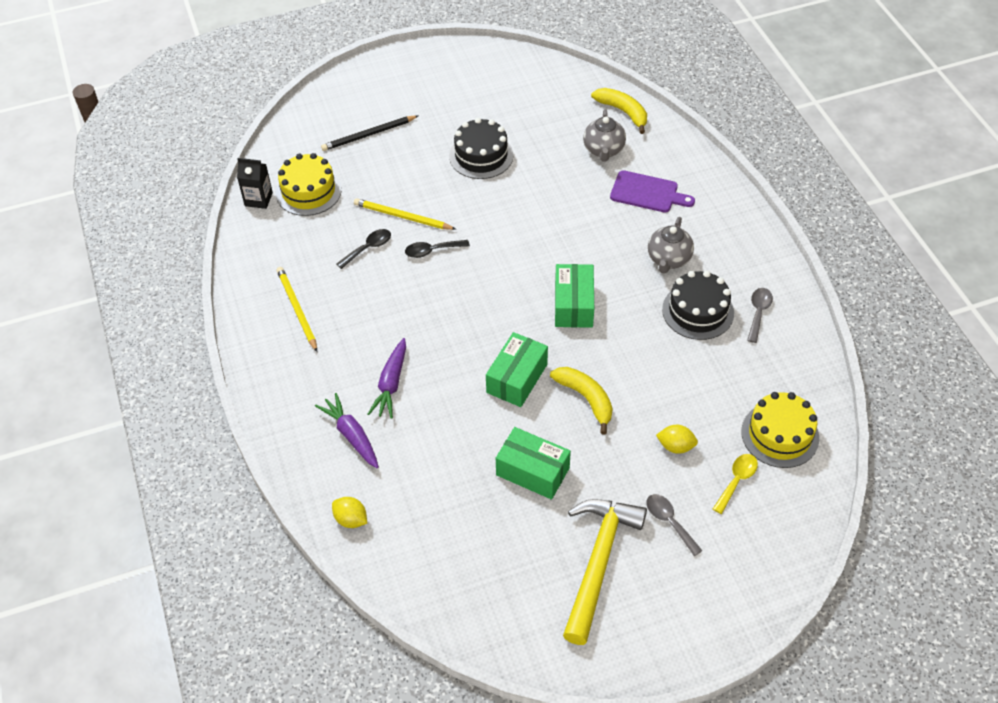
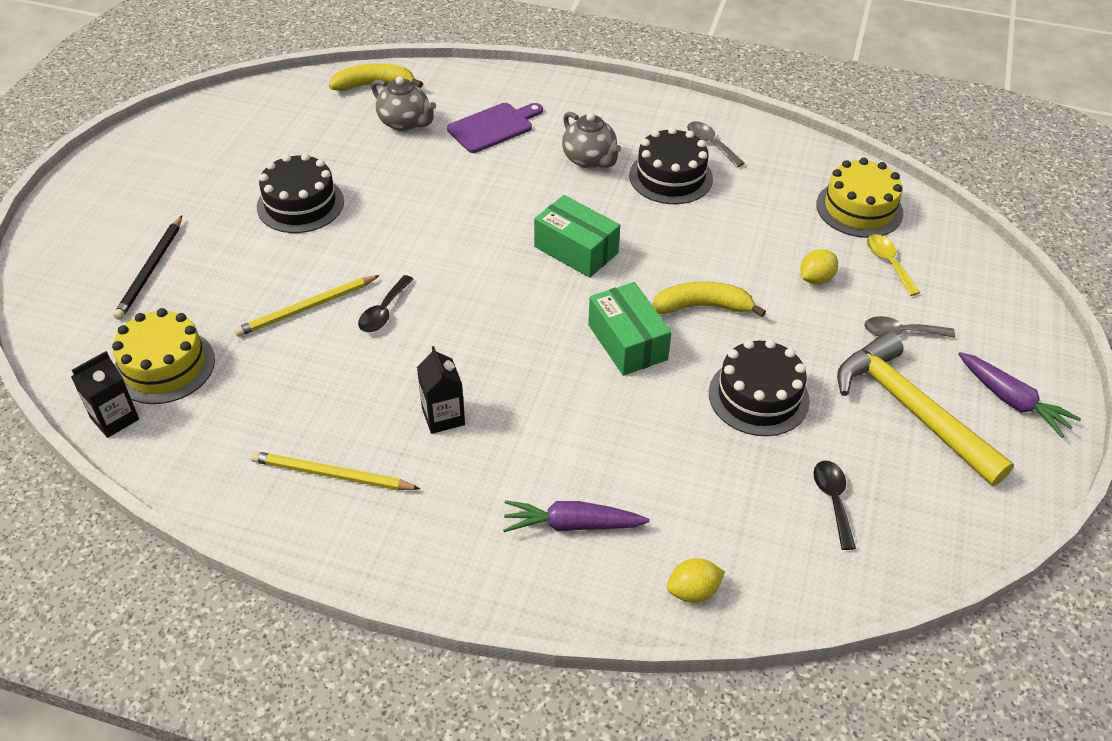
camera: 55 degrees left, 5 degrees down
(368, 248) = (316, 361): black spoon -> black spoon (833, 500)
(378, 329) = (443, 416): none -> black carton
(391, 384) = (533, 448): purple carrot -> purple carrot (1012, 401)
(532, 471) = (758, 396): green box -> black cake

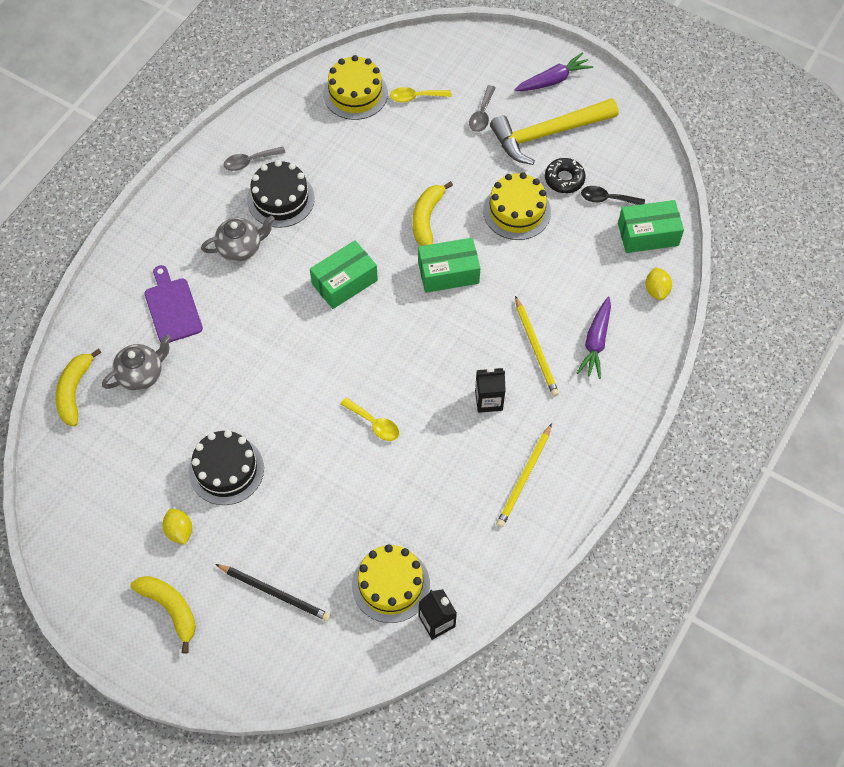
camera: 75 degrees left, 15 degrees up
(130, 197) = (170, 609): none -> yellow banana
(306, 308) = (355, 478): yellow pencil -> yellow pencil (536, 348)
(383, 312) = (374, 424): black spoon -> yellow spoon
(758, 396) = (517, 211): black cake -> yellow cake
(792, 564) = (648, 234): none -> green box
(816, 279) = (419, 144): yellow lemon -> yellow lemon (179, 531)
(841, 442) = (564, 179): none -> black donut

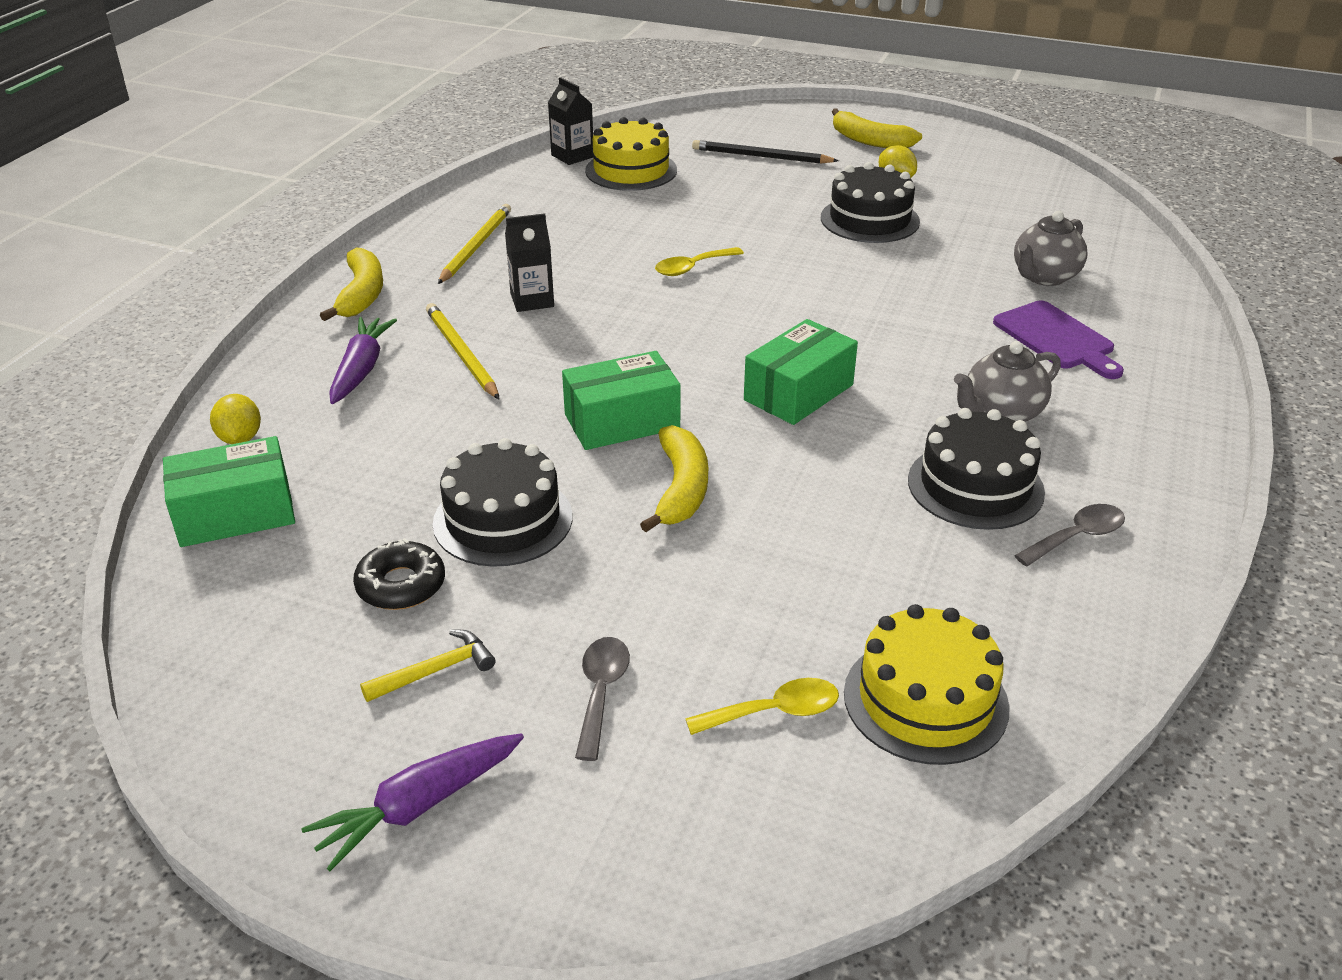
camera: 170 degrees right, 25 degrees down
(75, 391) = (1120, 256): yellow banana -> yellow banana (361, 294)
(374, 424) = (692, 267): yellow spoon -> yellow spoon turned 60 degrees counterclockwise
(517, 211) = (503, 520): yellow cake -> black cake
(548, 134) = (435, 671): yellow hammer -> yellow hammer, size x0.42
(607, 199) = (310, 561): black spoon -> none

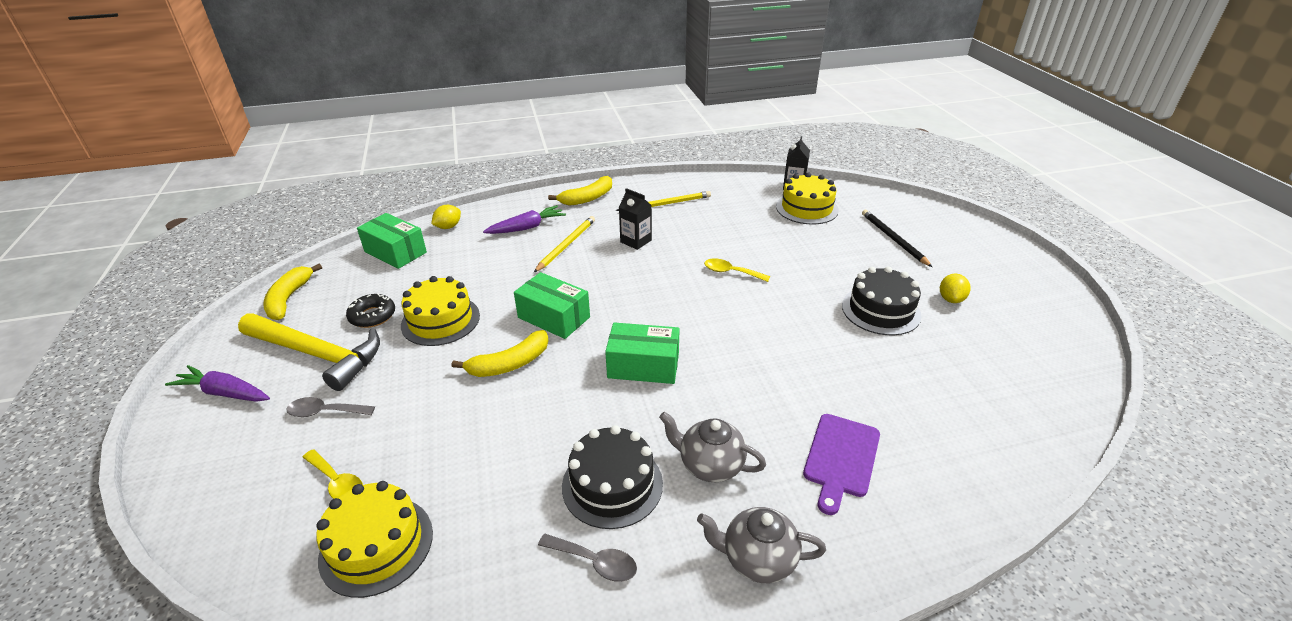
camera: 55 degrees right, 0 degrees up
(435, 671) = (317, 354): yellow hammer -> yellow hammer, size x2.36
(503, 520) = (440, 320): black cake -> yellow cake
(601, 692) = (325, 412): grey spoon -> grey spoon turned 150 degrees counterclockwise
(869, 140) = (985, 268): yellow banana -> yellow banana (289, 298)
(1044, 277) = (920, 419): grey teapot -> grey teapot (757, 559)

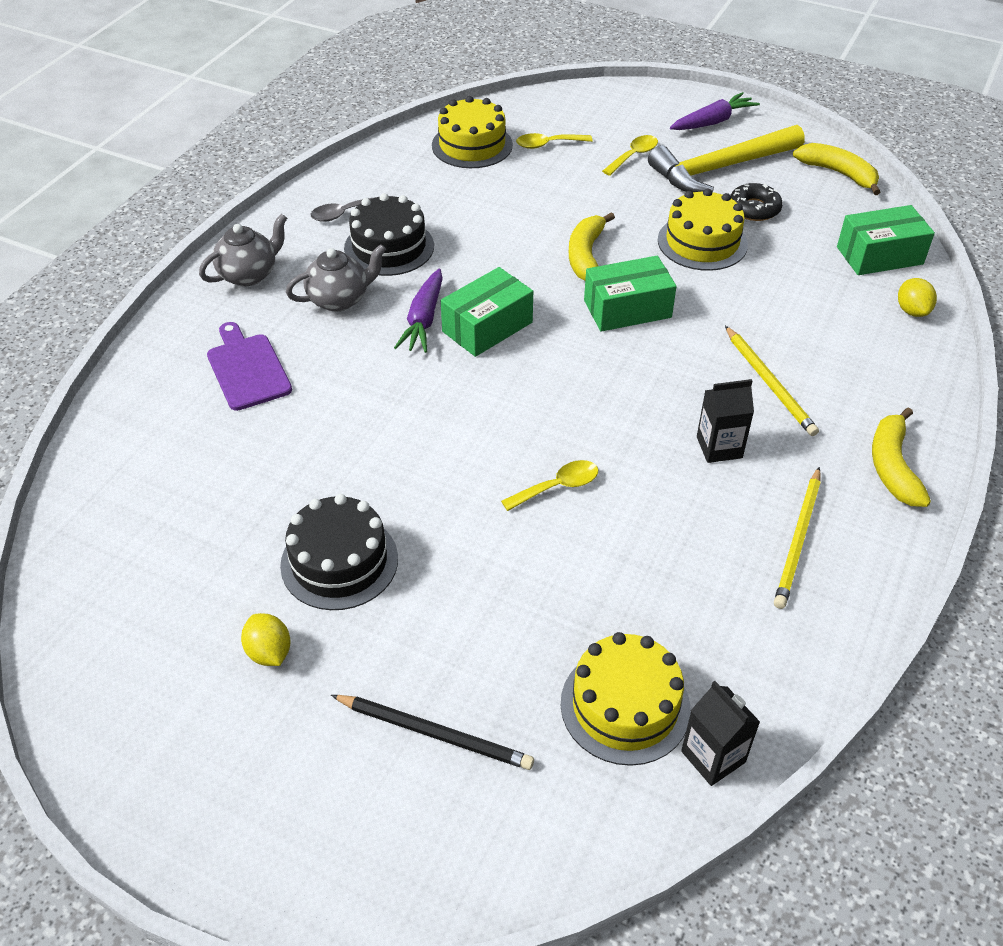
camera: 130 degrees right, 10 degrees up
(325, 412) = (633, 156): grey spoon -> yellow spoon
(527, 227) = (850, 371): purple carrot -> purple carrot (423, 320)

